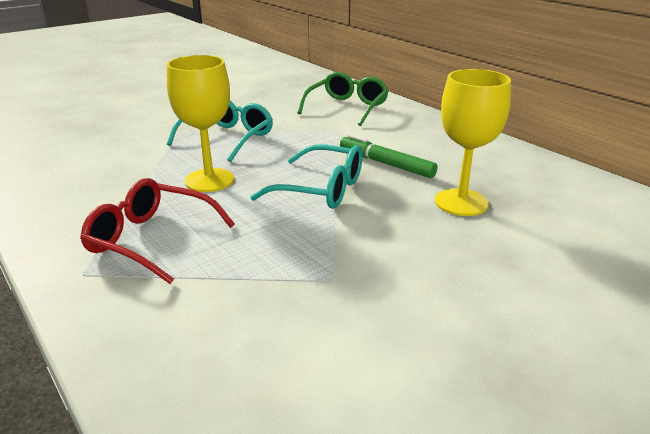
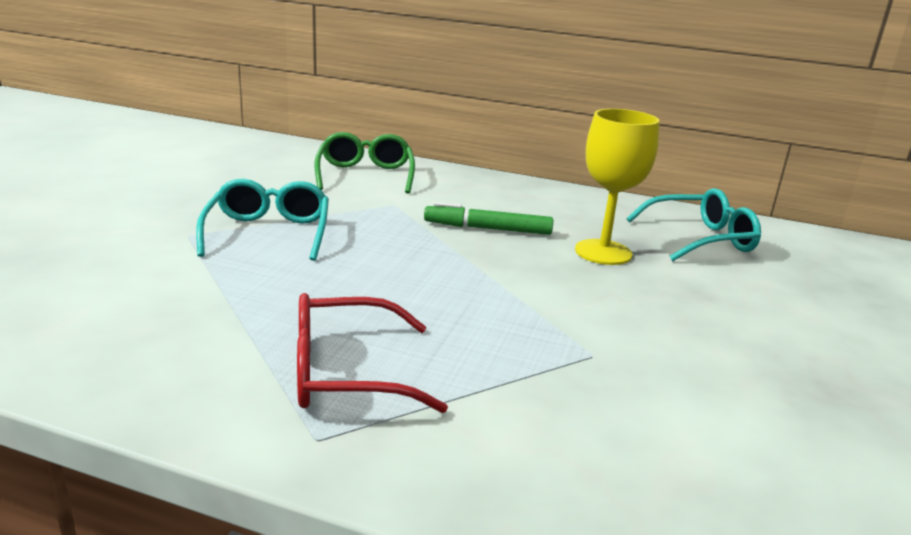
camera: 35 degrees left, 5 degrees down
(209, 180) = (318, 287): yellow goblet -> none
(321, 189) = (460, 269): turquoise glasses -> turquoise glasses (700, 239)

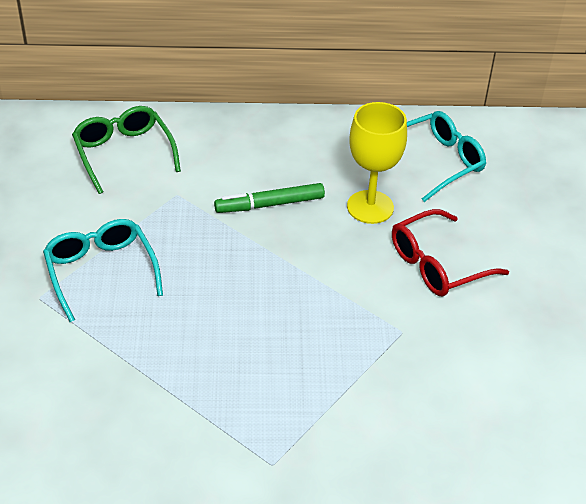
camera: 20 degrees left, 20 degrees up
(346, 373) = (257, 405): red glasses -> red glasses (437, 264)

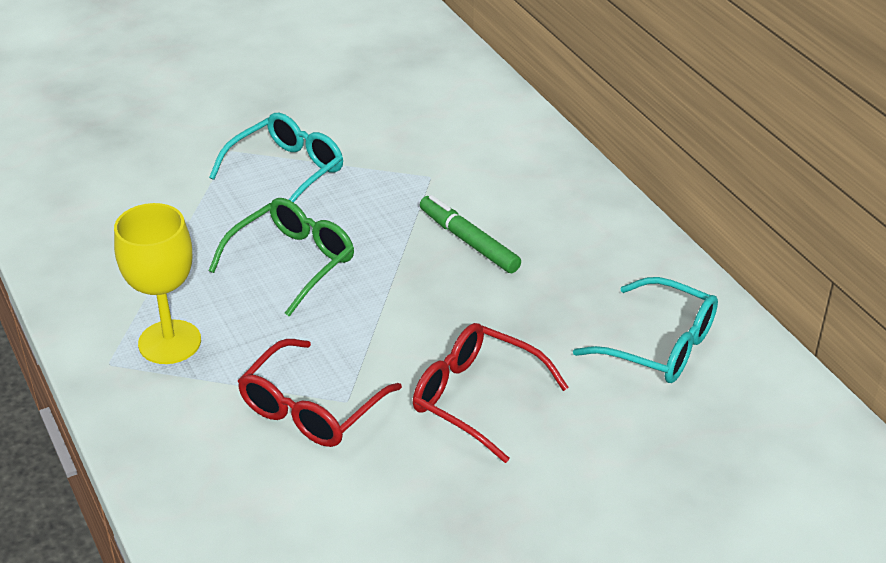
camera: 65 degrees right, 5 degrees down
(124, 153) = (461, 124): green glasses -> green glasses (292, 262)
(370, 207) = (528, 315): yellow goblet -> yellow goblet (169, 342)
(399, 354) = (311, 408): none -> red glasses

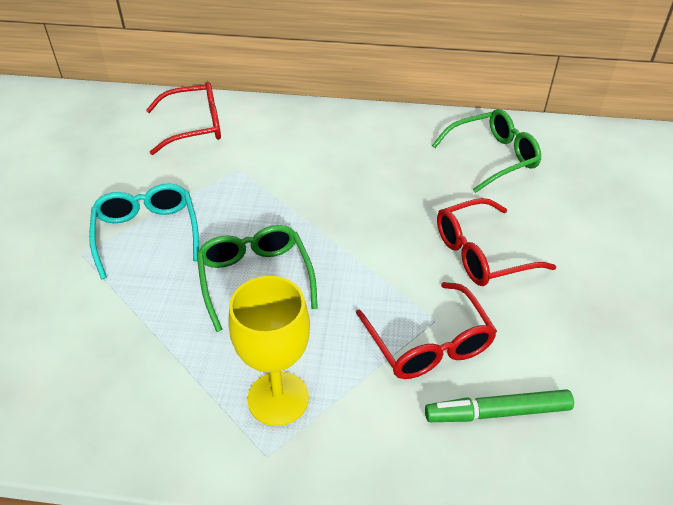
camera: 55 degrees left, 5 degrees up
(464, 116) = (194, 126): none -> red glasses
(469, 241) = (323, 184): green marker -> green marker (497, 412)
(659, 345) = (492, 157): turquoise glasses -> green glasses

